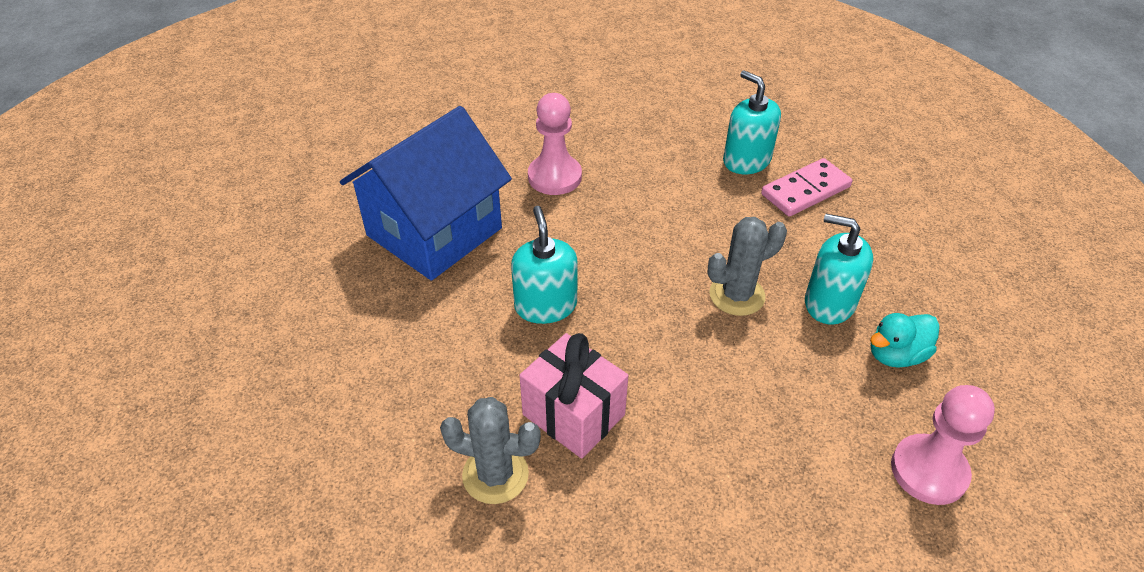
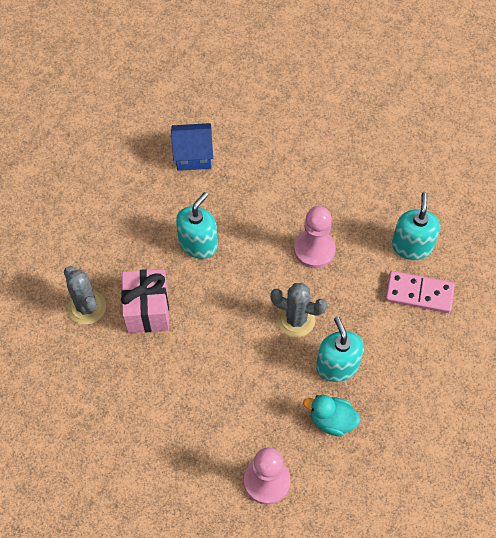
camera: 45 degrees right, 15 degrees up
(434, 232) = (193, 155): blue house -> blue house, size x0.52
(554, 177) = (291, 169): pink pawn -> pink pawn (314, 250)

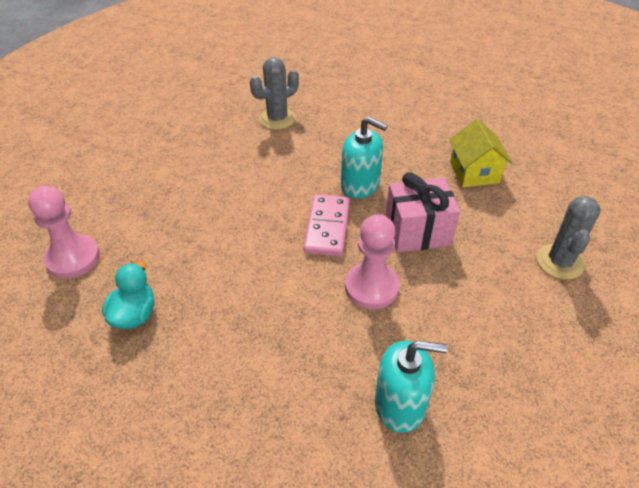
camera: 85 degrees right, 15 degrees down
(147, 310) = (276, 156): pink gift -> pink gift (417, 232)
(193, 155) = (474, 172): blue house -> yellow house
(296, 319) = (270, 274): grey cactus -> grey cactus (560, 262)
(337, 365) = (207, 317): turquoise soap dispenser -> none
(419, 293) = (320, 415): pink domino -> pink domino (327, 227)

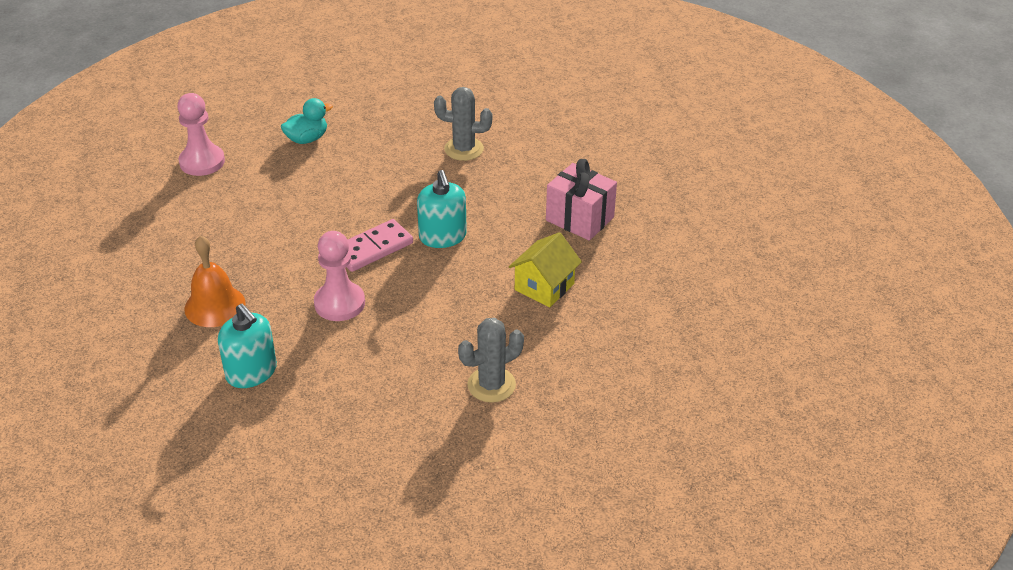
camera: 45 degrees right, 5 degrees down
(134, 314) = (189, 218): turquoise duck -> turquoise duck (307, 139)
(278, 373) = (215, 306): none -> orange bell
(417, 232) = (427, 294): pink gift -> pink gift (580, 219)

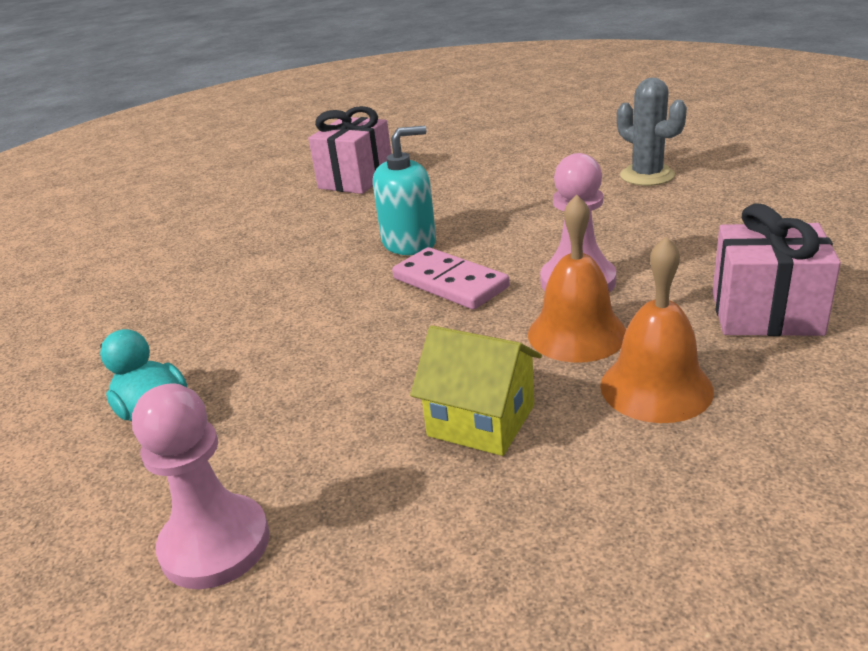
camera: 95 degrees left, 10 degrees down
(251, 372) = (766, 313): turquoise soap dispenser -> pink gift
(282, 289) = (576, 333): none -> orange bell
(464, 149) = (210, 264): grey cactus -> none
(544, 287) = (479, 177): yellow house -> yellow house (481, 420)

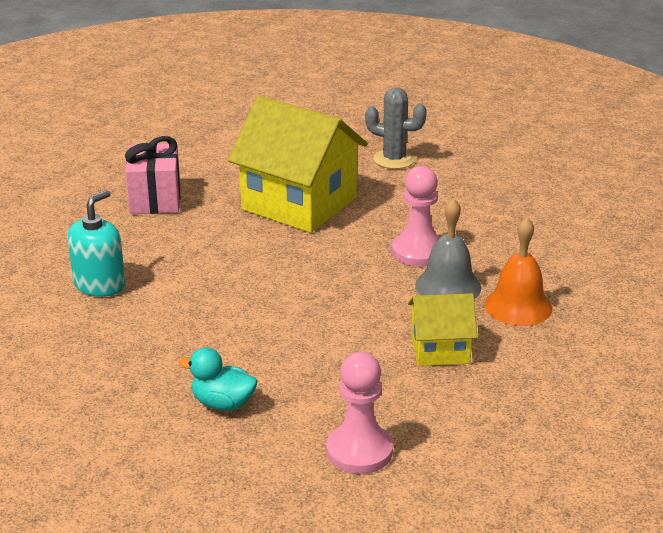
camera: 35 degrees left, 0 degrees up
(409, 242) = (268, 247): turquoise soap dispenser -> turquoise soap dispenser (99, 284)
(450, 283) = (332, 271): pink domino -> none
(491, 204) = (299, 204): none -> yellow house
(576, 333) = (448, 286): orange bell -> grey bell
(766, 313) = (544, 249): pink gift -> none

